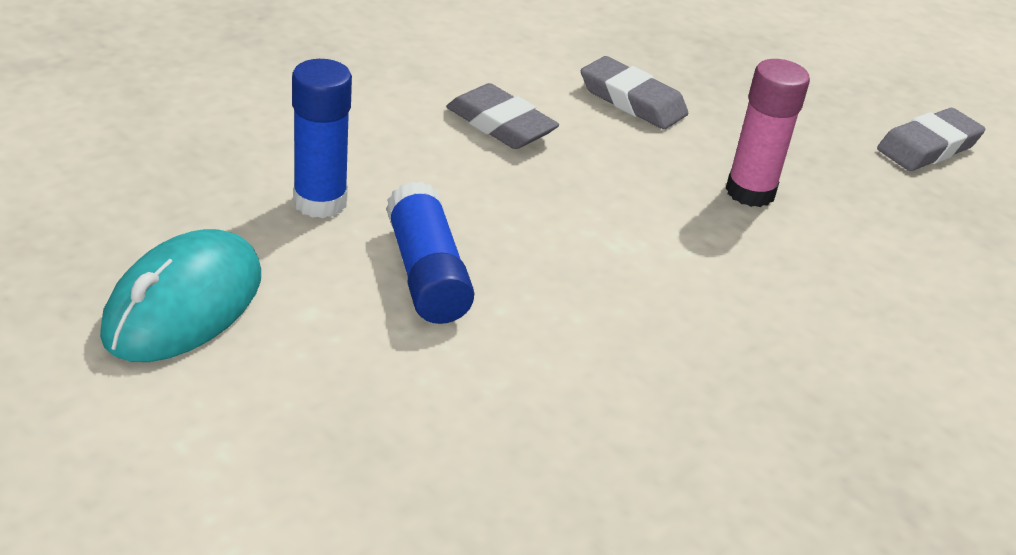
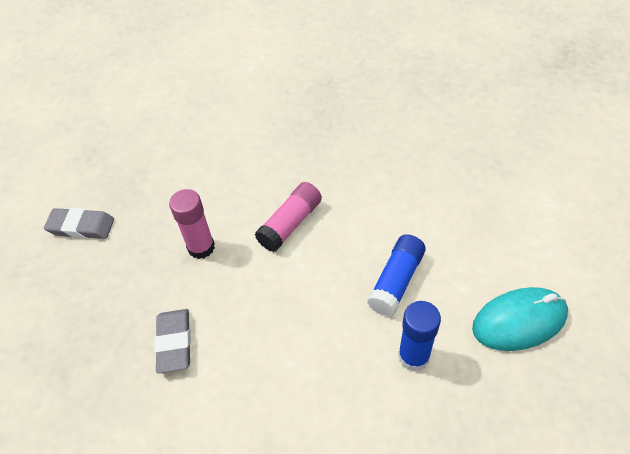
camera: 130 degrees left, 15 degrees up
(500, 124) = (267, 364): grey eraser -> none
(675, 275) = (290, 224): none -> pink glue stick

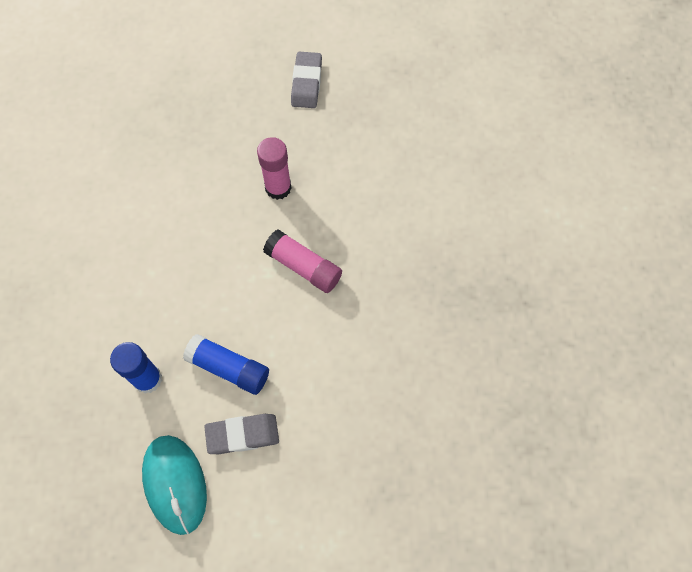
camera: 85 degrees right, 15 degrees up
(174, 342) = (179, 179): grey eraser -> grey eraser (242, 435)

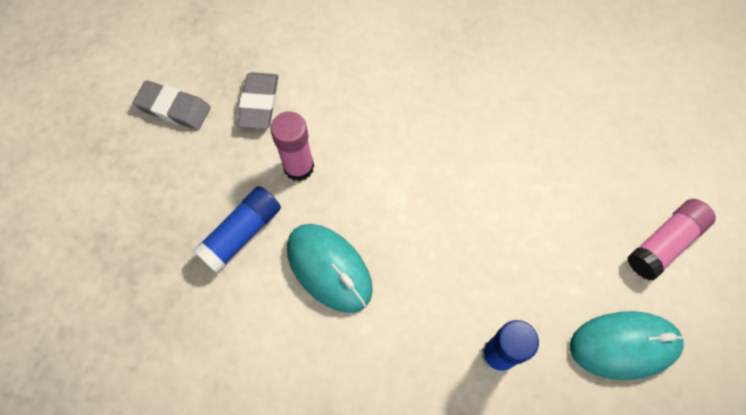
camera: 75 degrees left, 0 degrees up
(194, 234) = (329, 268): none -> turquoise mouse
(229, 368) = (503, 263): blue glue stick -> blue glue stick (241, 234)
(242, 435) = (580, 264): grey eraser -> grey eraser (259, 103)
(303, 267) = (403, 162): pink glue stick -> pink glue stick (664, 243)

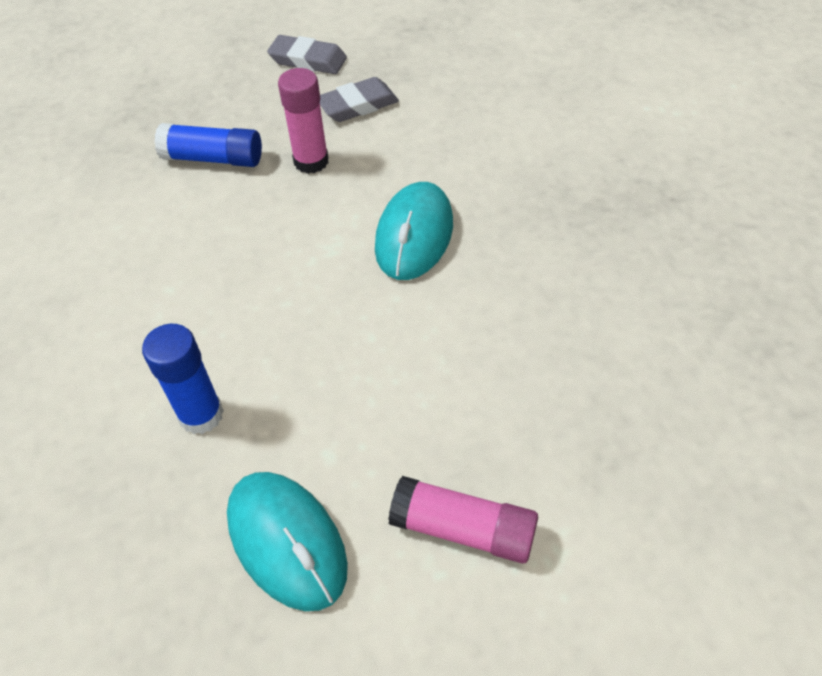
camera: 60 degrees right, 15 degrees down
(173, 108) = (308, 60): grey eraser -> grey eraser turned 60 degrees counterclockwise
(329, 268) = (217, 233): turquoise mouse -> turquoise mouse (414, 235)

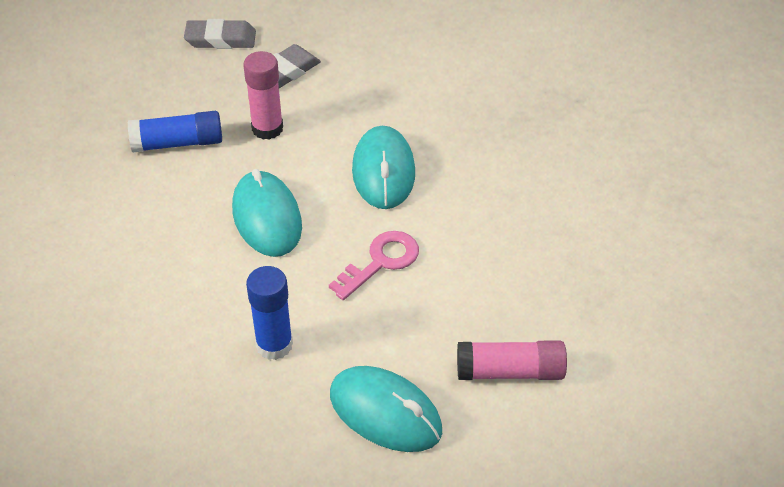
camera: 20 degrees left, 5 degrees down
(264, 260) = (267, 218): none -> turquoise mouse
(365, 342) = (381, 262): none -> pink key

